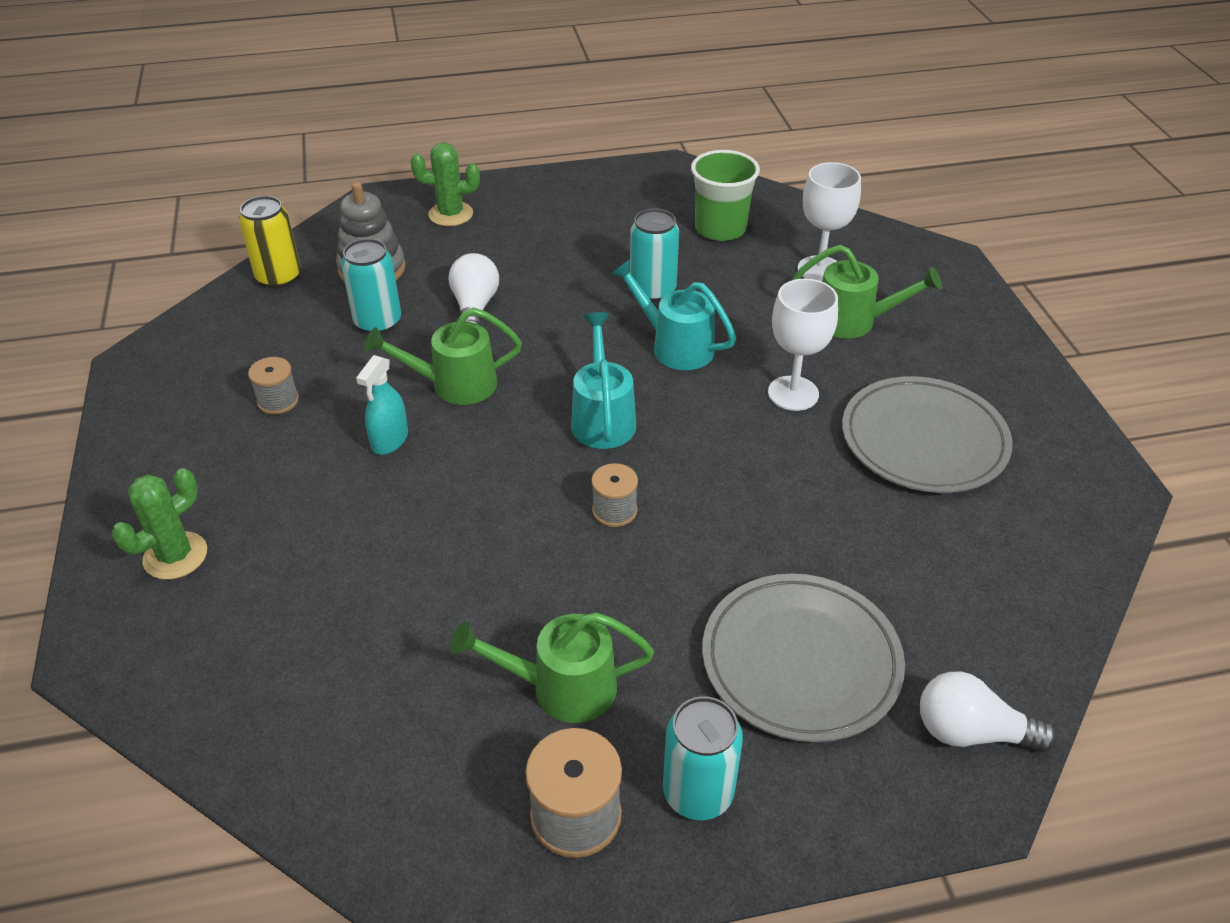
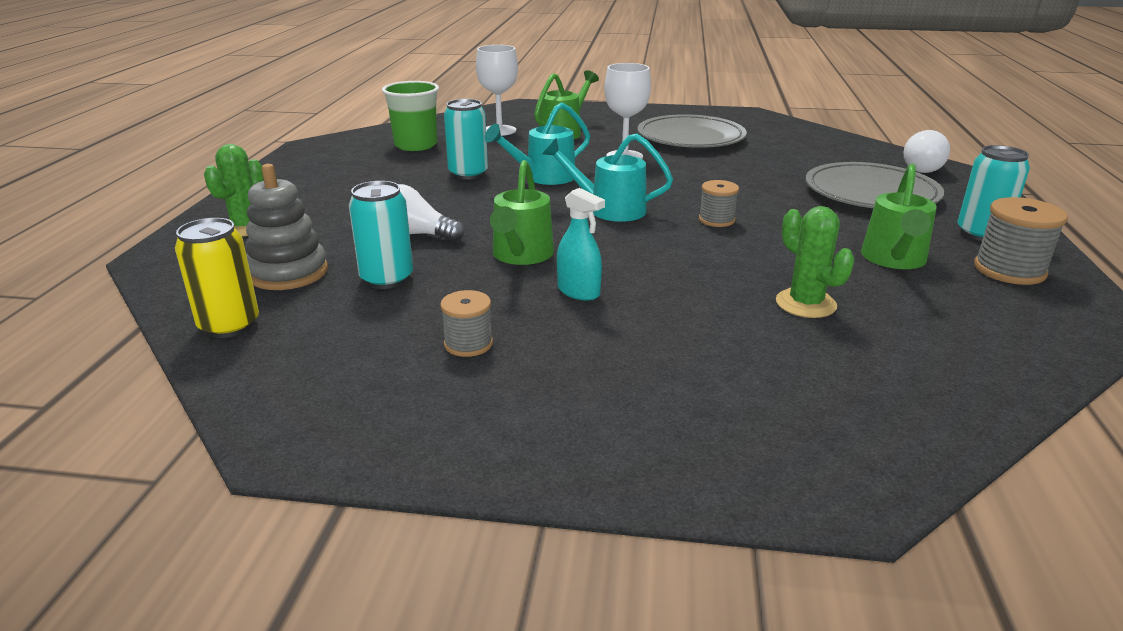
camera: 70 degrees left, 15 degrees down
(175, 556) = (696, 427): green cactus -> green cactus (805, 304)

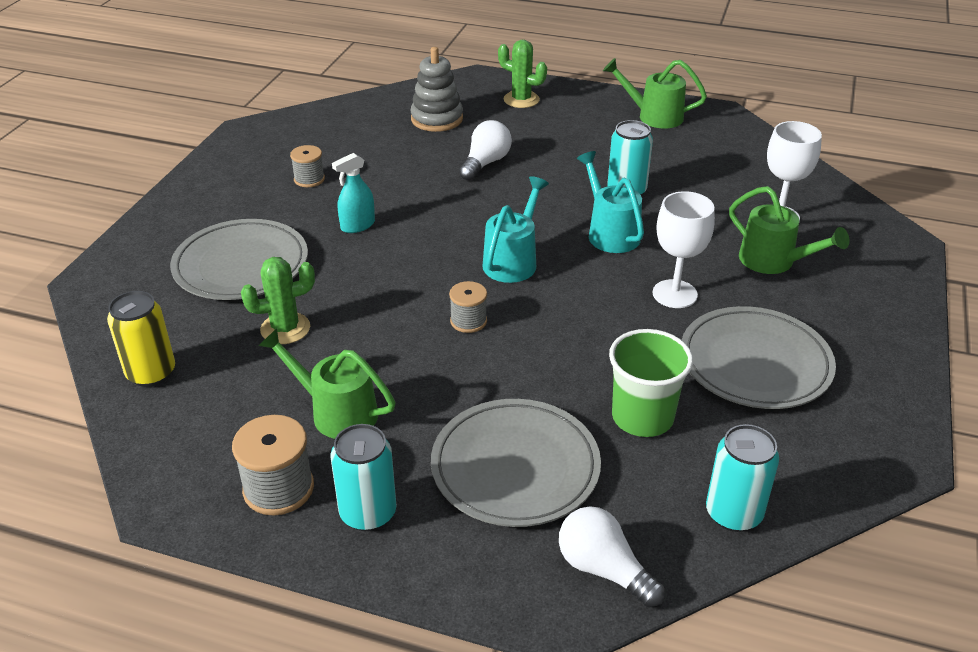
camera: 100 degrees right, 10 degrees up
(229, 325) = (372, 107): yellow can -> yellow can (151, 373)
(387, 279) = (412, 152): turquoise can -> turquoise can (733, 513)
(416, 145) = (720, 165): green cup -> green cup (642, 417)
(521, 256) = (428, 206): green watering can -> green watering can (653, 116)
(709, 357) = (241, 265): none -> grey plate

